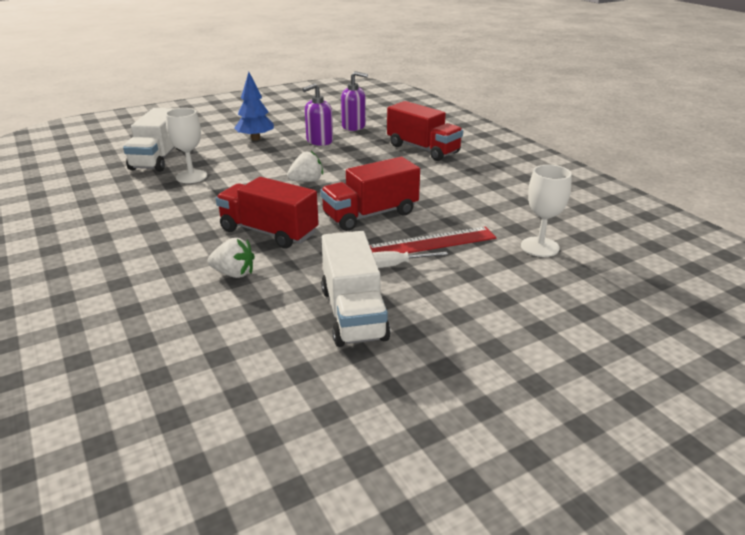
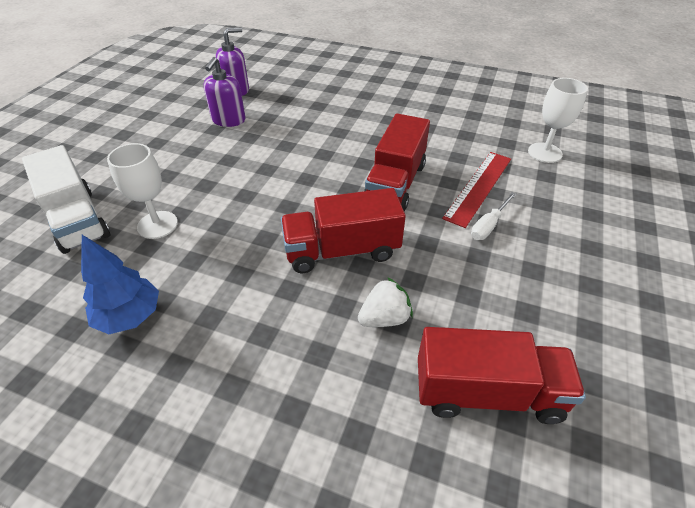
camera: 40 degrees left, 15 degrees up
(255, 138) = (156, 143): blue tree -> blue tree (130, 316)
(306, 181) = (287, 173): white strawberry -> none
(353, 314) = (533, 294): white truck -> none
(423, 149) = (333, 93): red truck -> red truck (487, 392)

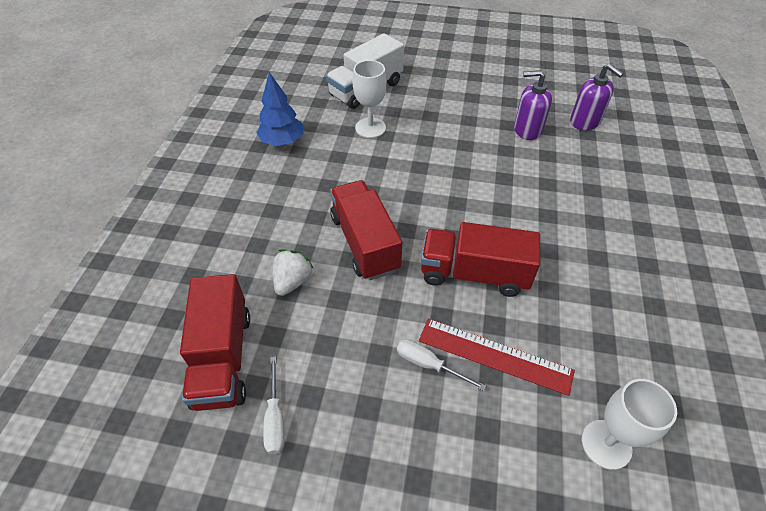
camera: 80 degrees right, 5 degrees up
(384, 318) = (292, 281): white strawberry -> white strawberry turned 120 degrees counterclockwise
(555, 342) = (275, 418): none -> white screwdriver

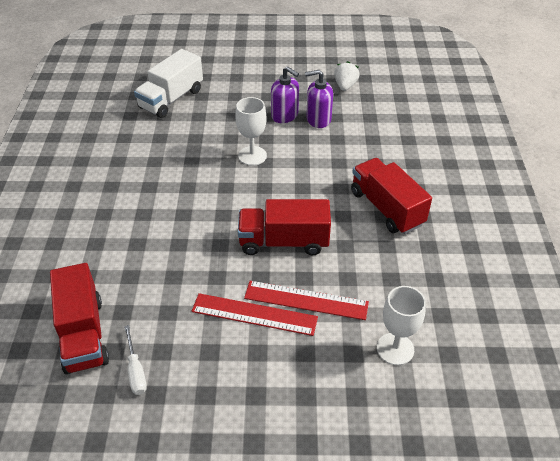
camera: 10 degrees left, 5 degrees down
(282, 142) = (102, 154): blue tree -> none
(292, 281) = (132, 268): white strawberry -> white strawberry (345, 86)
(364, 243) = (189, 230): red truck -> red truck (386, 208)
(370, 128) = (180, 133): white goblet -> white goblet (252, 156)
(428, 365) = (254, 314): white screwdriver -> red ruler
(585, 121) = (367, 107): purple soap dispenser -> purple soap dispenser (285, 115)

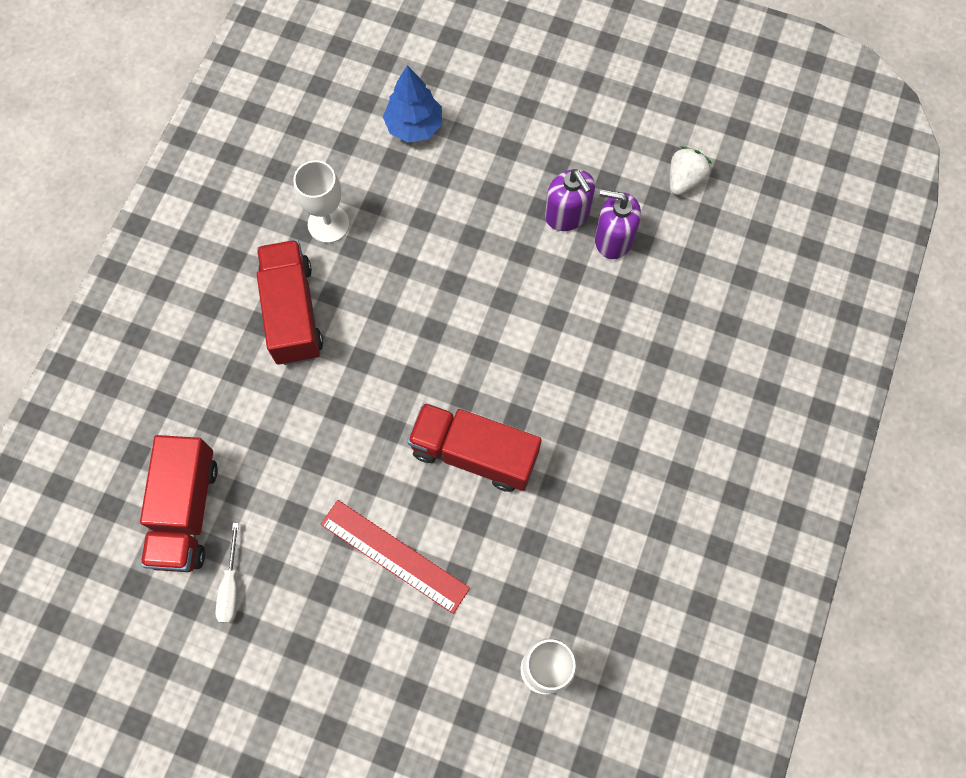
camera: 20 degrees right, 25 degrees up
(171, 99) = (414, 126): white truck -> blue tree
(252, 156) = (490, 282): white goblet -> white goblet (328, 224)
(306, 300) = (465, 557): red ruler -> none
(386, 208) = (636, 443): red truck -> red truck (292, 312)

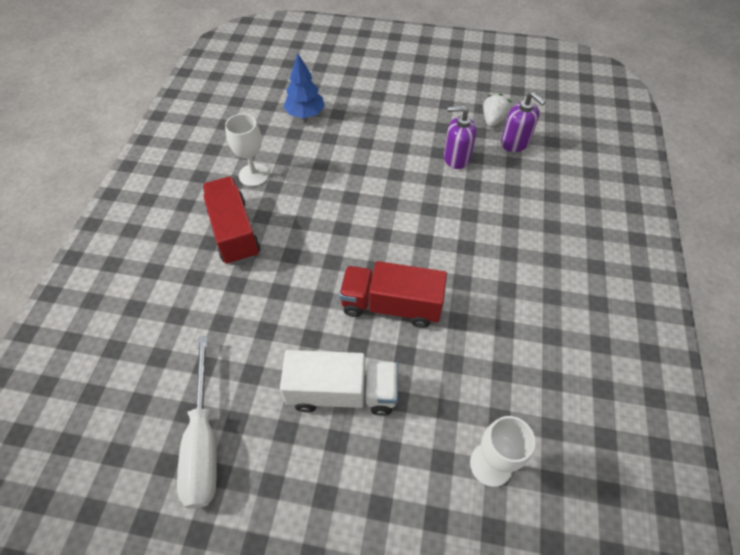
camera: 10 degrees left, 15 degrees down
(186, 511) = (159, 386): red truck -> none
(231, 586) = (203, 441): white screwdriver -> white screwdriver, size x1.96
(394, 556) = (342, 392): red ruler -> white truck
(567, 214) = (421, 148): purple soap dispenser -> purple soap dispenser (515, 143)

